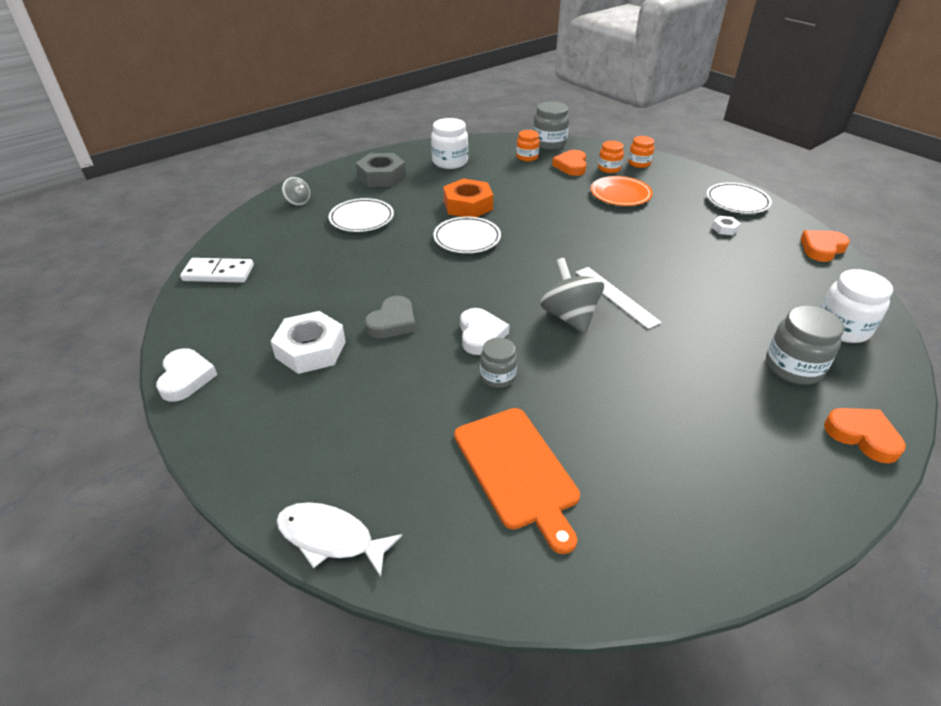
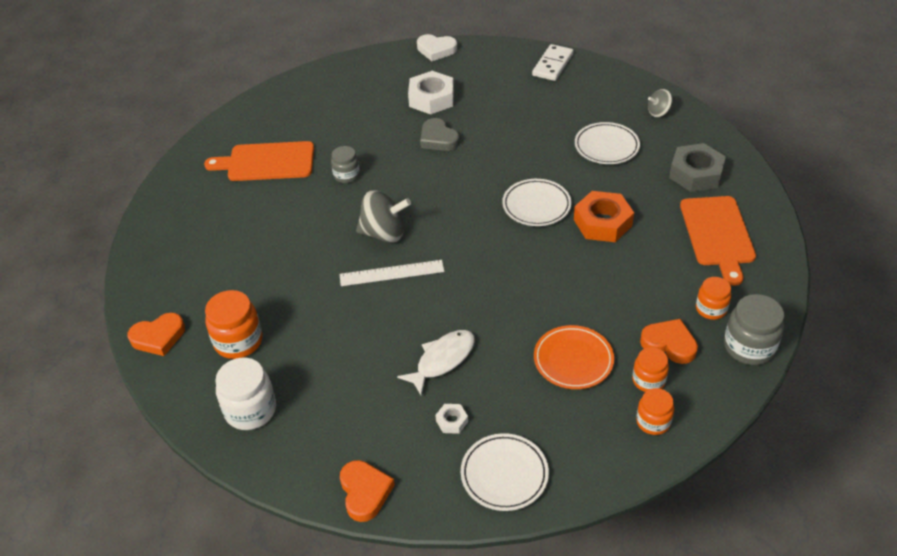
camera: 115 degrees right, 5 degrees up
(330, 538) = (279, 90): white fish -> white fish (442, 360)
(450, 162) = (717, 234): white jar -> orange cutting board
(481, 335) = (395, 179): white heart -> none
(793, 367) = (238, 341): grey jar -> orange jar

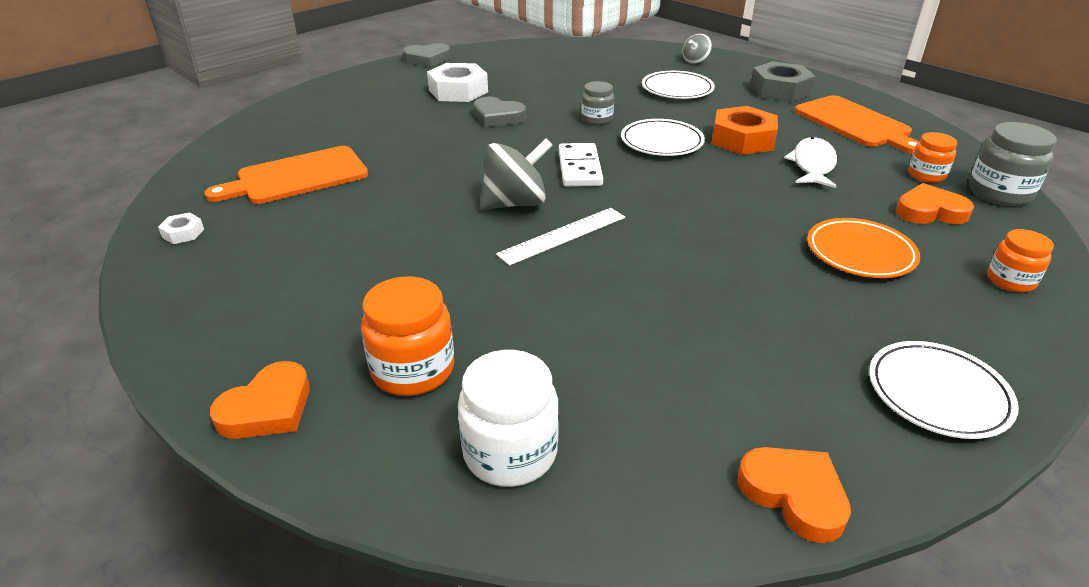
camera: 30 degrees left, 10 degrees down
(346, 175) = (416, 166): grey jar -> grey jar (597, 119)
(436, 50) = (427, 59): white heart -> grey heart
(442, 360) = (718, 299): white fish -> white fish (812, 165)
(452, 421) = (805, 359): white nut -> white nut (183, 233)
(553, 65) = (559, 50): white domino -> white domino (580, 168)
(648, 380) = (955, 247): orange jar -> none

